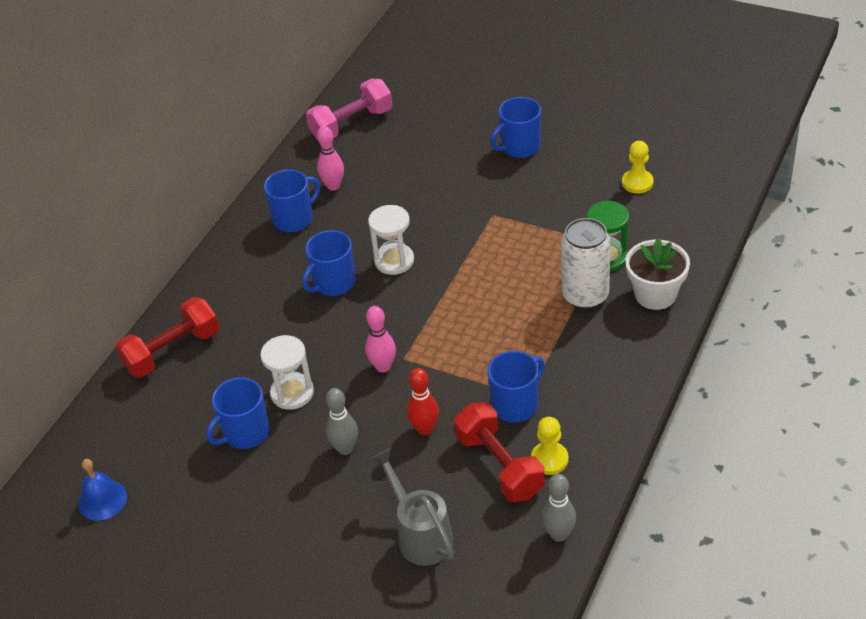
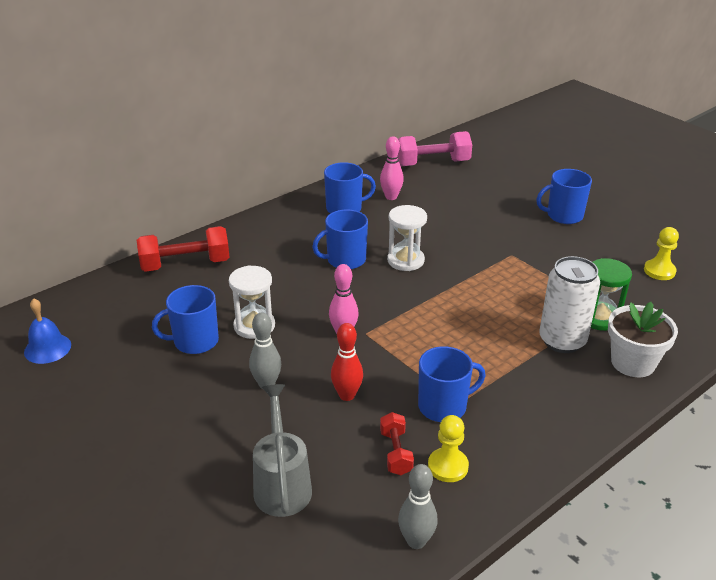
camera: 20 degrees right, 10 degrees down
(499, 465) = (395, 452): red dumbbell -> red dumbbell, size x0.55

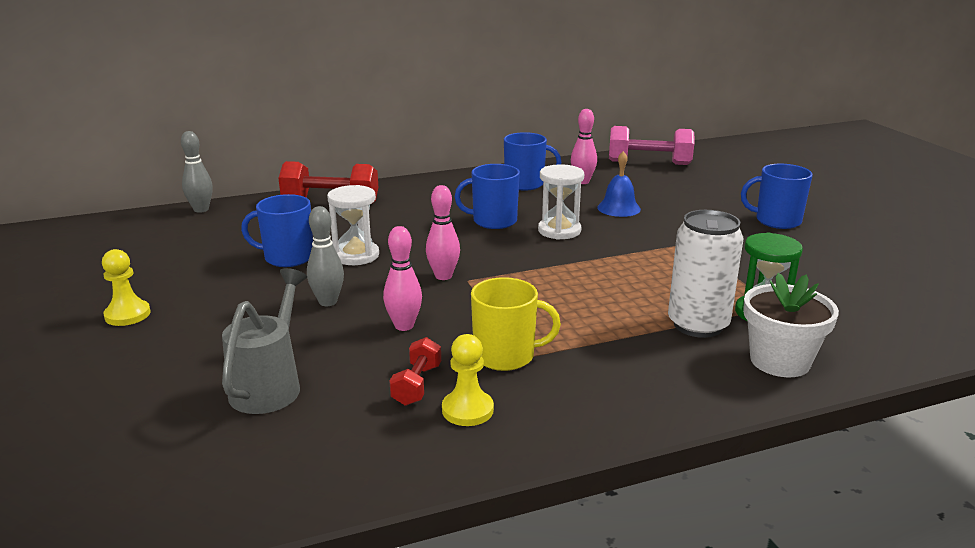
camera: 20 degrees right, 10 degrees down
(47, 348) = (151, 240): blue bell -> blue bell (618, 208)
(347, 395) = (404, 326): red bowling pin -> pink bowling pin
(416, 541) = (373, 471): grey bowling pin -> grey bowling pin (201, 209)
(443, 406) = (505, 356): blue mug -> yellow mug
(659, 271) = (873, 284): yellow pawn -> yellow pawn (127, 315)

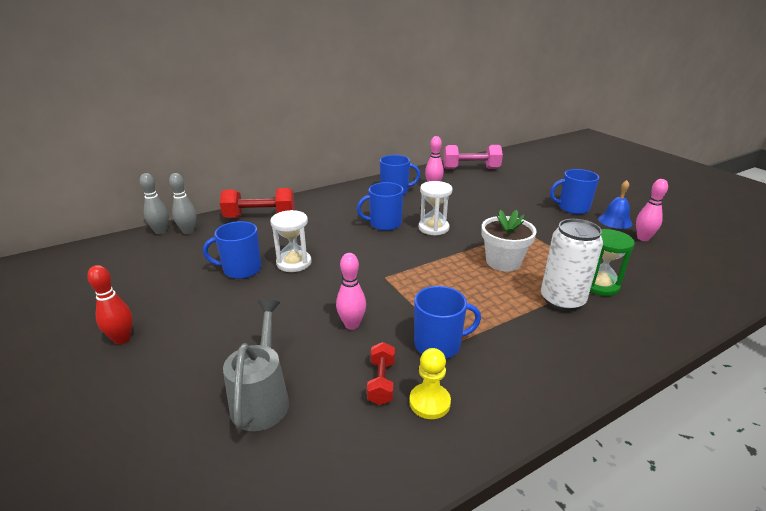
camera: 10 degrees left, 5 degrees up
(127, 315) = (122, 339): yellow pawn -> red bowling pin
(328, 302) = (285, 308): grey bowling pin -> grey bowling pin (188, 231)
(443, 276) = (365, 275): pink bowling pin -> pink bowling pin (643, 238)
(505, 356) = (438, 344): yellow mug -> blue mug
(618, 208) = (466, 206): blue bell -> blue bell (615, 221)
(780, 361) = (631, 326): white flower pot -> white flower pot (503, 262)

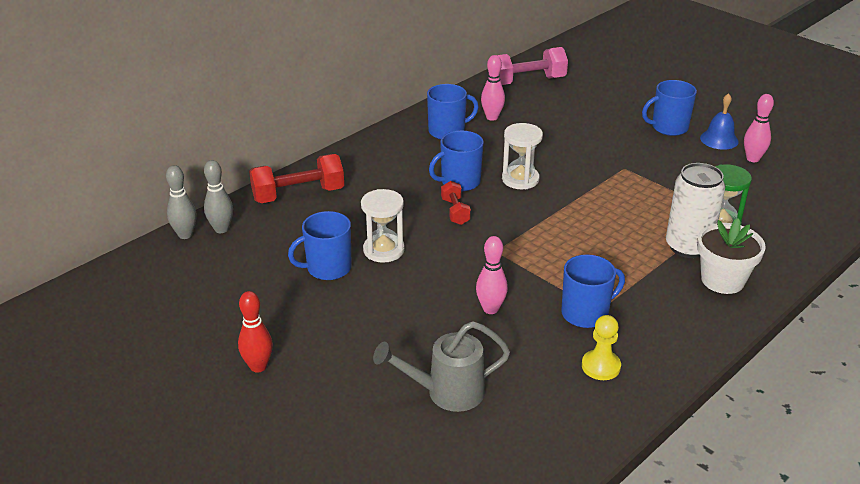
camera: 15 degrees left, 5 degrees up
(262, 398) = (447, 392): grey watering can -> grey watering can turned 90 degrees counterclockwise
(381, 382) = (549, 357): red dumbbell -> red dumbbell (455, 212)
(503, 262) = (615, 212): white flower pot -> white flower pot (722, 280)

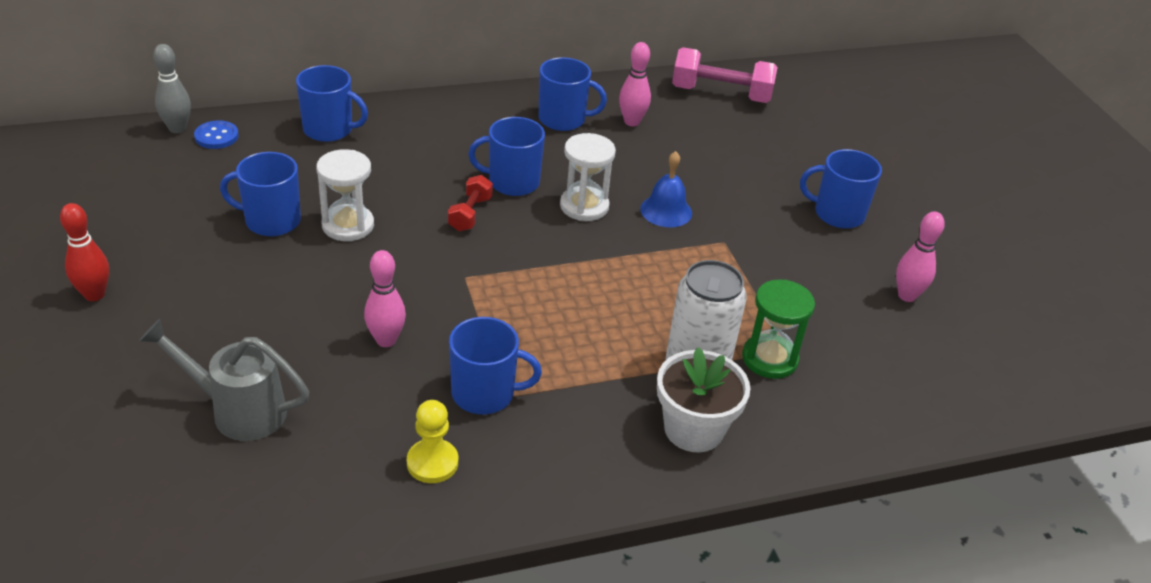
camera: 25 degrees right, 5 degrees up
(221, 229) = (216, 136): grey bowling pin -> blue button
(298, 195) = (329, 130): red dumbbell -> blue mug
(719, 139) = (888, 254): blue bell -> blue bell (666, 211)

